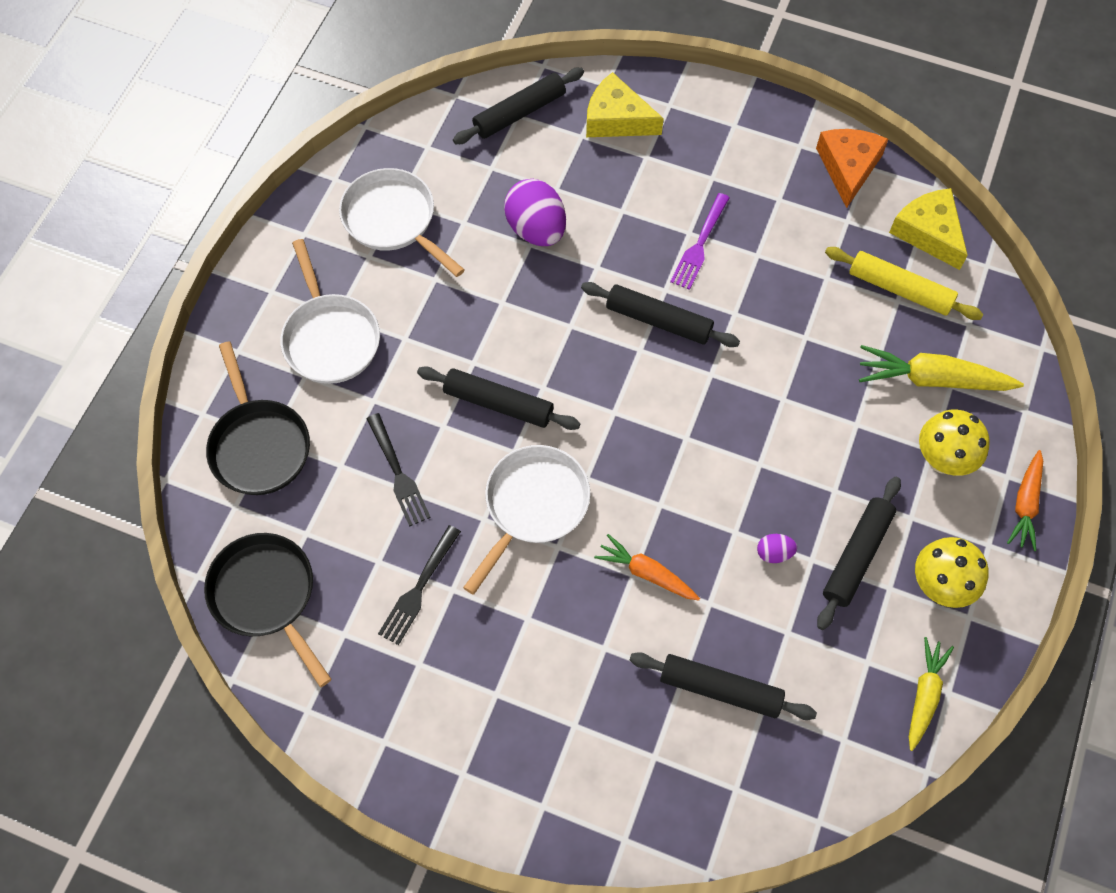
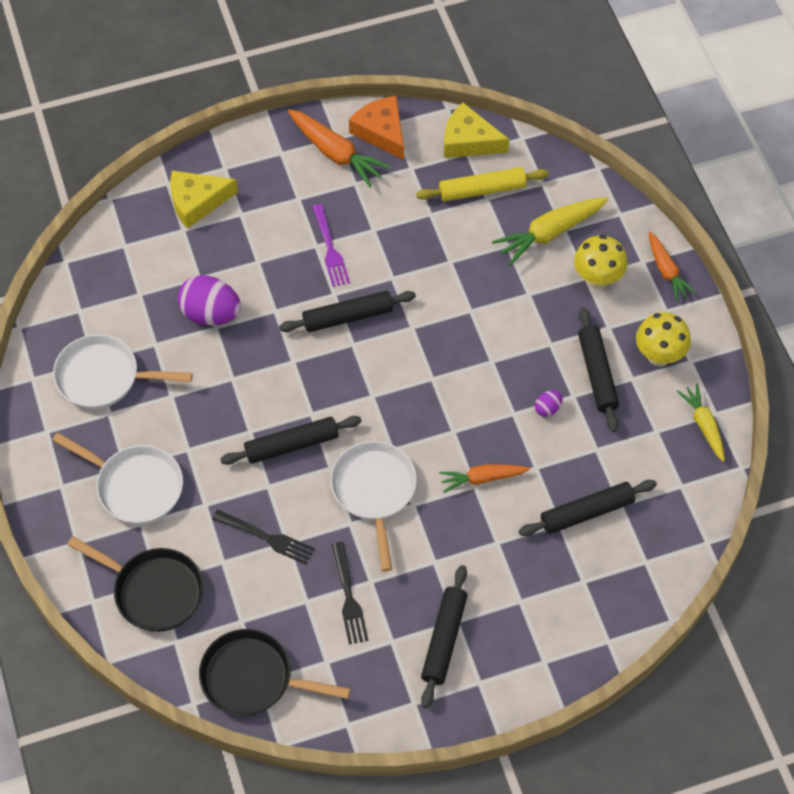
camera: 40 degrees left, 5 degrees down
(519, 113) = (124, 243): black rolling pin -> black rolling pin (444, 639)
(786, 159) = (336, 153): none -> orange carrot

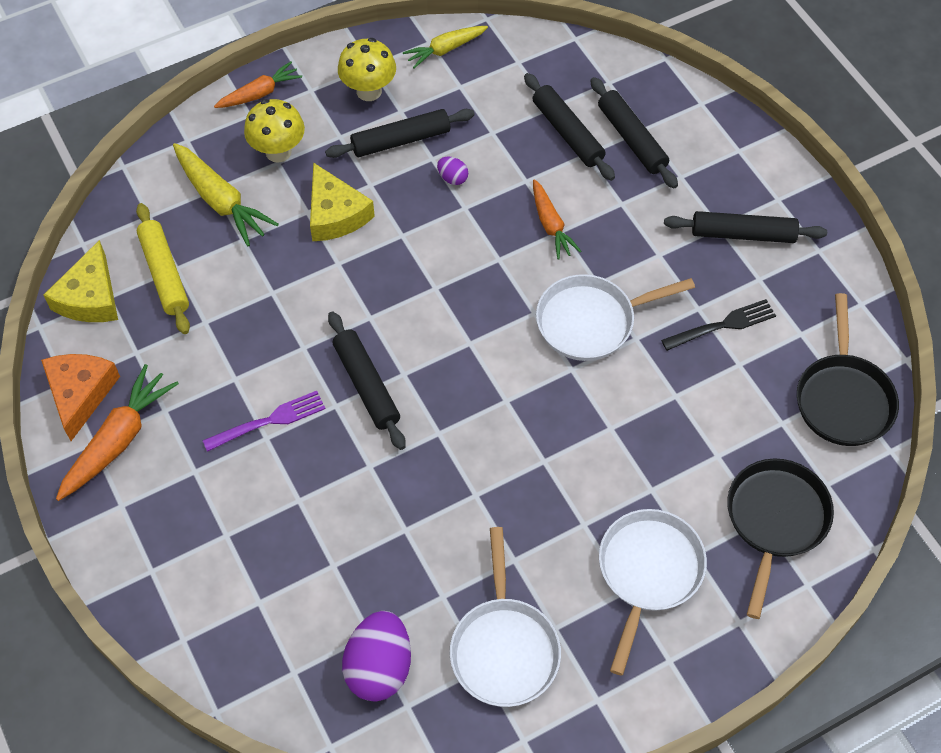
camera: 100 degrees left, 0 degrees up
(197, 202) = (211, 594): yellow cheese -> yellow cheese (335, 214)
(210, 314) = (387, 539): purple egg -> purple egg (379, 667)
(267, 537) = (675, 416): black fork -> none
(291, 445) = (552, 413): black rolling pin -> black rolling pin (631, 139)
(381, 132) = (80, 393): orange cheese -> orange cheese turned 135 degrees clockwise

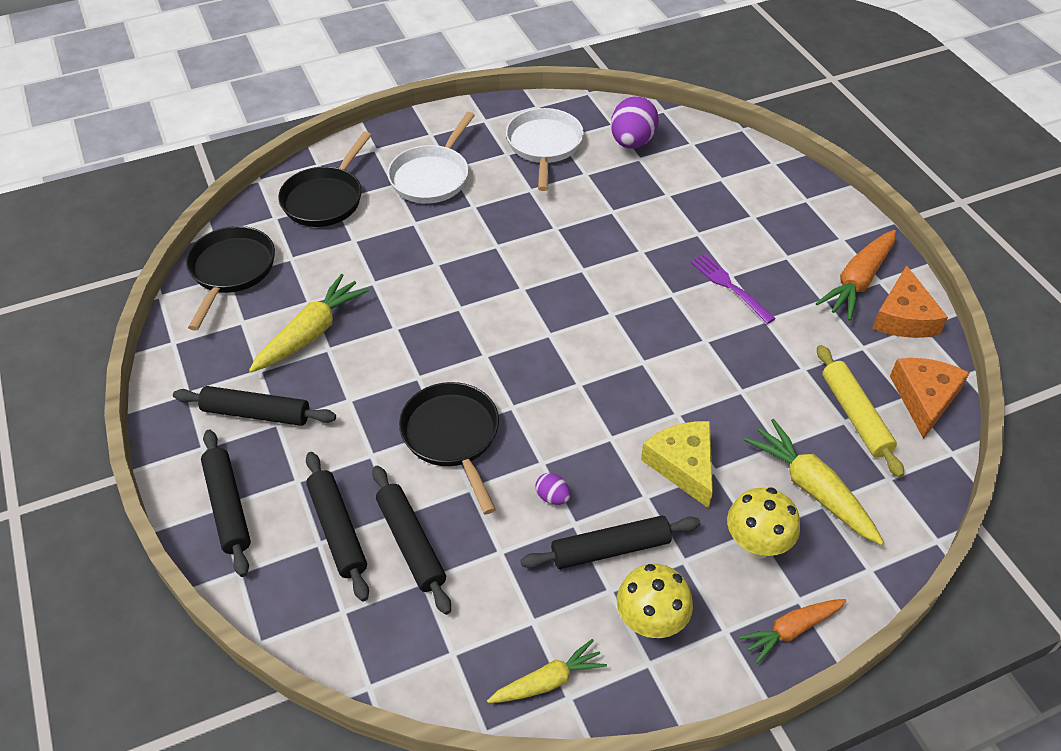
camera: 175 degrees left, 10 degrees down
(90, 297) = (924, 398): yellow cheese -> orange cheese
(269, 421) = (729, 286): purple fork -> purple fork turned 75 degrees clockwise
(366, 385) = (645, 307): black rolling pin -> black rolling pin (228, 507)
(551, 225) = (452, 436): orange carrot -> black pan
(591, 321) = (432, 344): white pan -> none
(722, 325) = (311, 332): black fork -> yellow carrot

